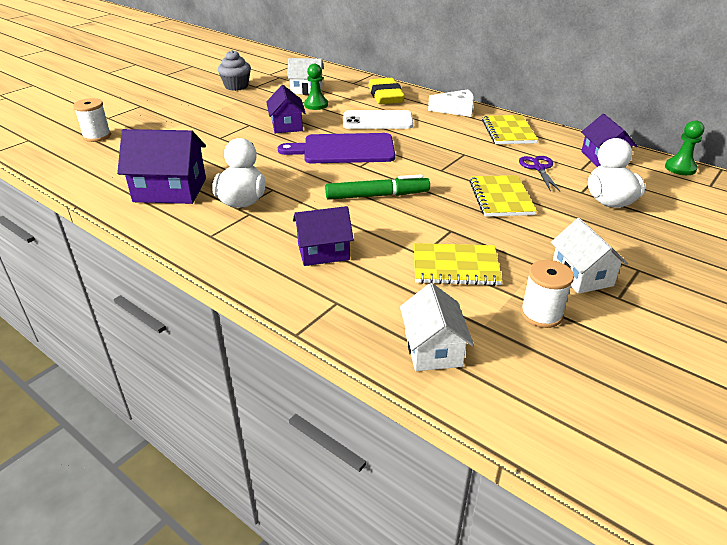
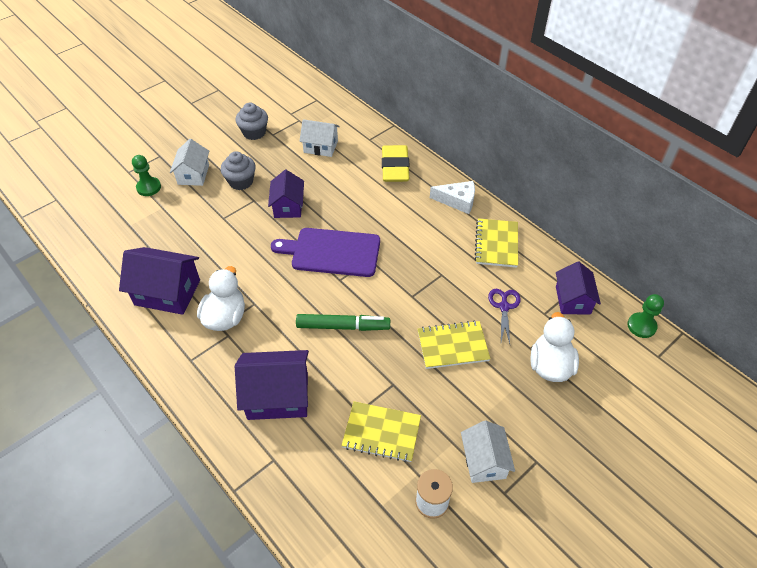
camera: 10 degrees right, 15 degrees up
(97, 136) = (115, 201): white spool -> none
(232, 114) = (241, 181): none -> grey cupcake
(316, 105) = (323, 175): green pawn -> green pawn (149, 187)
(323, 252) = (278, 396): purple house -> purple house, size x1.51
(377, 121) = (375, 209): white phone -> none
(433, 349) = (333, 525): white house -> white house (193, 174)
(501, 198) = (452, 346): yellow notebook -> yellow notebook turned 75 degrees clockwise

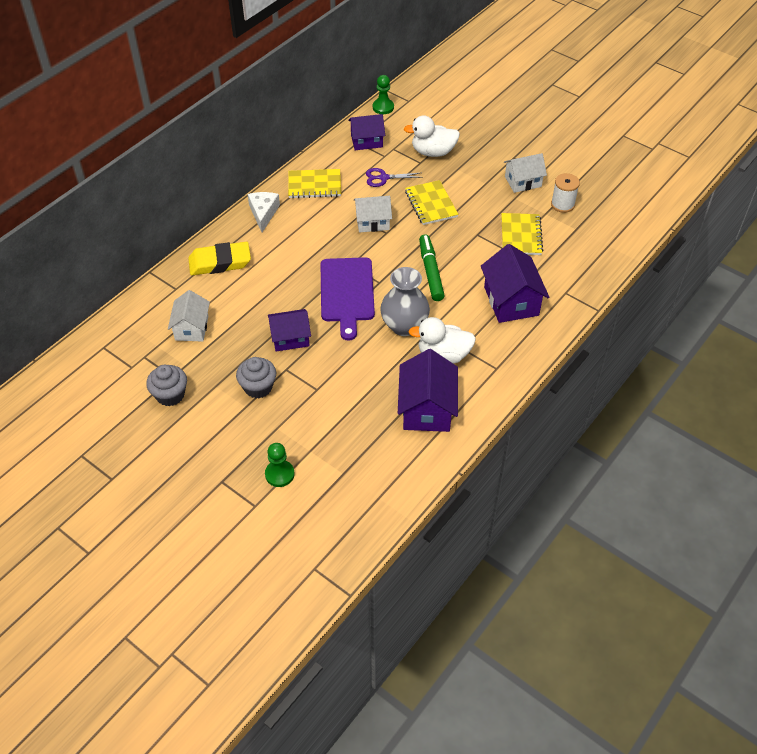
camera: 100 degrees left, 0 degrees up
(193, 174) = (252, 436): white house -> white house (372, 222)
(274, 291) = (404, 326): none -> grey vase

